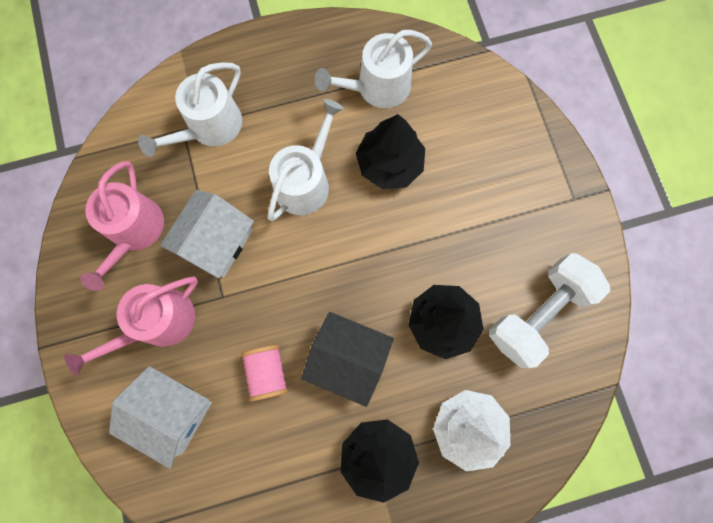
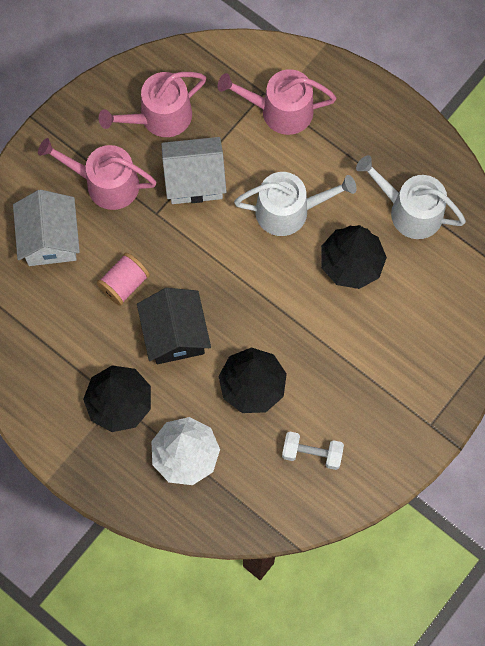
camera: 55 degrees right, 5 degrees down
(210, 127) = (280, 110): white watering can -> pink watering can
(537, 313) = (312, 453): white dumbbell -> white dumbbell, size x0.55

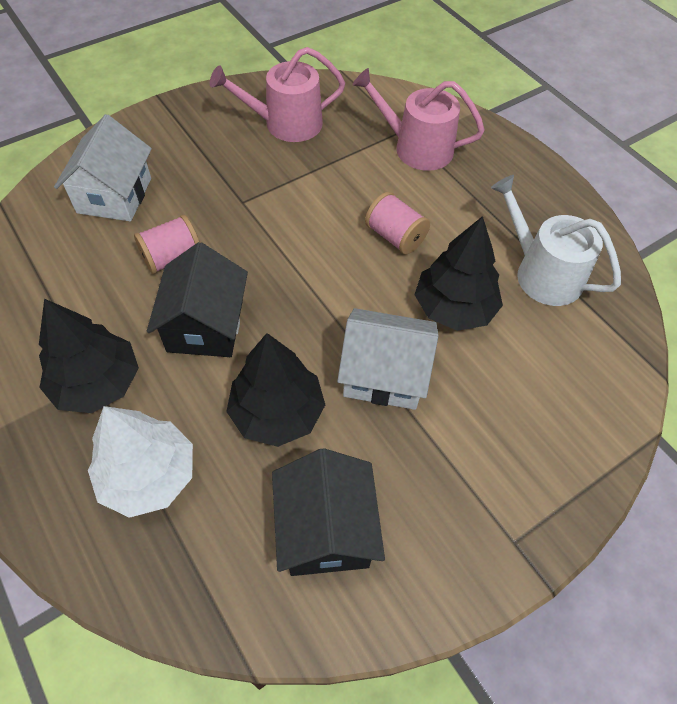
camera: 15 degrees right, 15 degrees down
(105, 183) = (201, 163): pink watering can -> none
(194, 180) = (298, 183): white house -> white house (384, 374)
(289, 210) = (395, 236): white watering can -> pink spool
(312, 453) = (326, 529): white dumbbell -> black house

